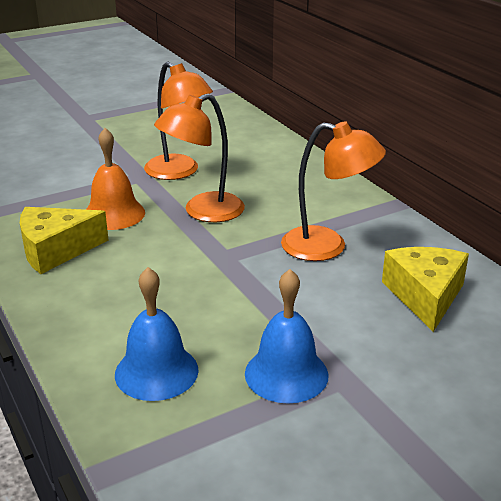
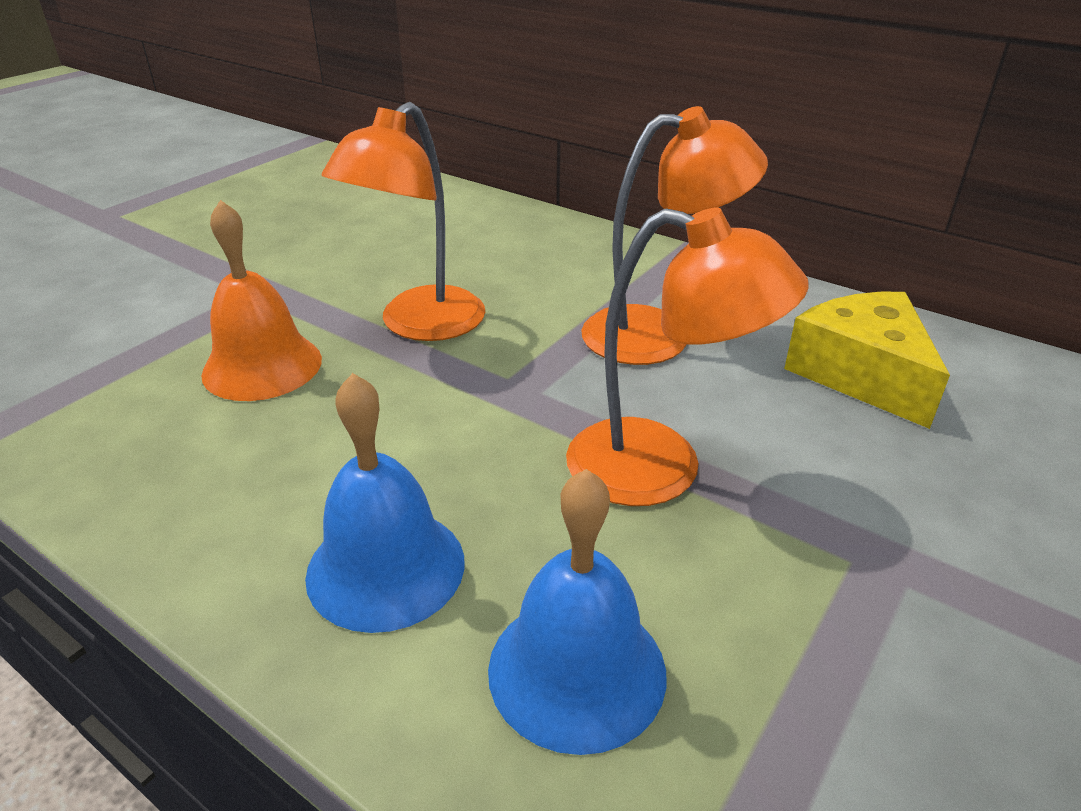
camera: 25 degrees left, 5 degrees up
(56, 250) = (190, 466): yellow cheese -> none
(179, 172) = (329, 270): orange lamp -> orange lamp (661, 469)
(286, 374) = (802, 583): blue bell -> blue bell (386, 567)

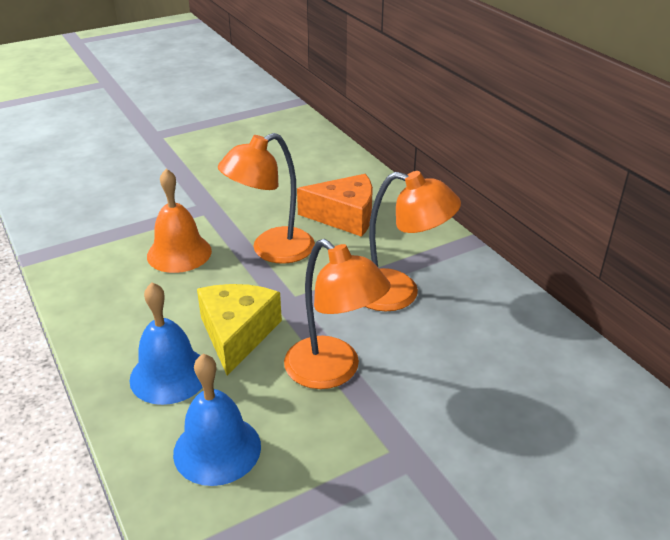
camera: 25 degrees right, 0 degrees up
(494, 257) = (345, 216): none -> orange cheese
(861, 374) = (499, 354): yellow cheese -> yellow cheese (237, 334)

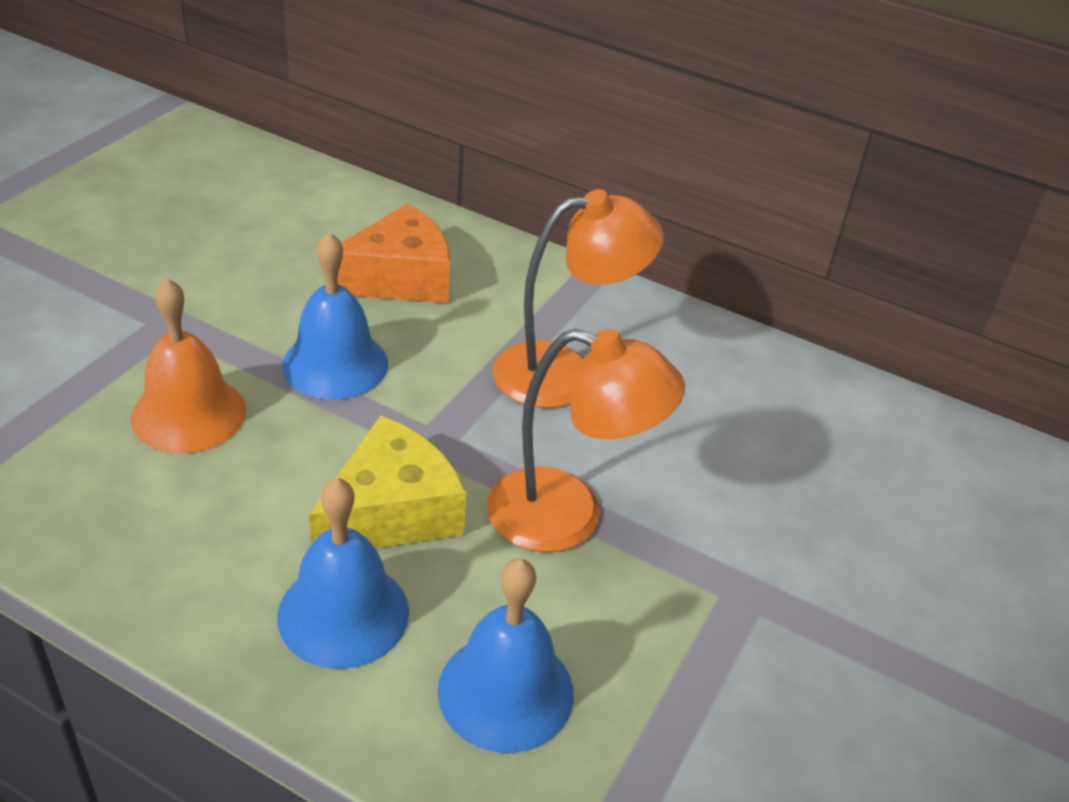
camera: 35 degrees left, 5 degrees up
(237, 334) = (391, 511): yellow cheese -> yellow cheese turned 75 degrees clockwise
(272, 250) = (335, 364): orange lamp -> blue bell

